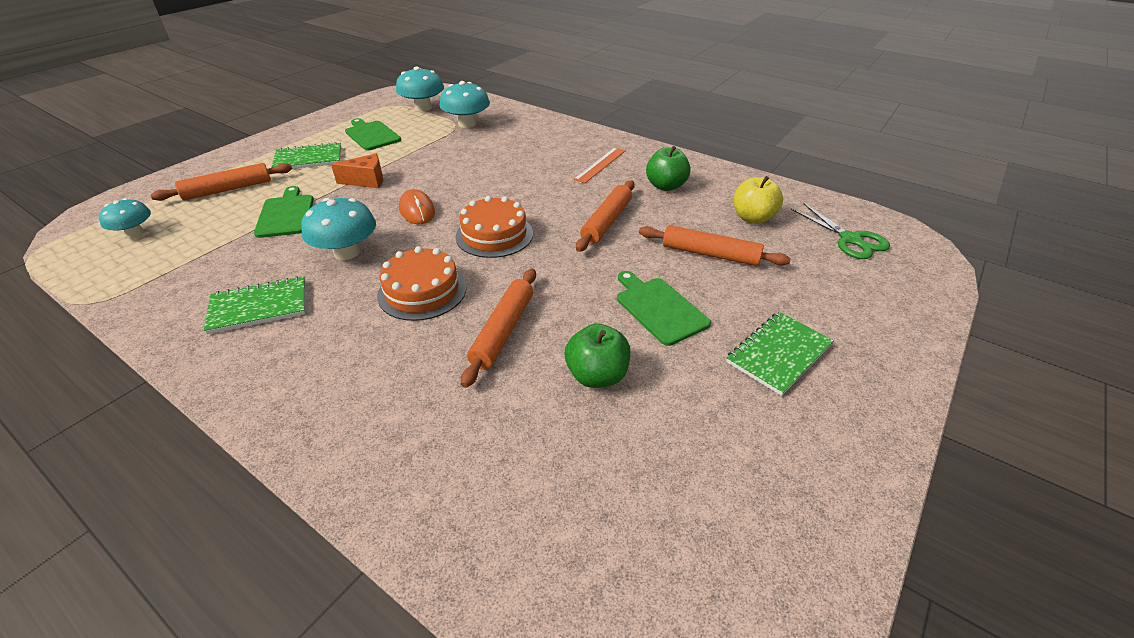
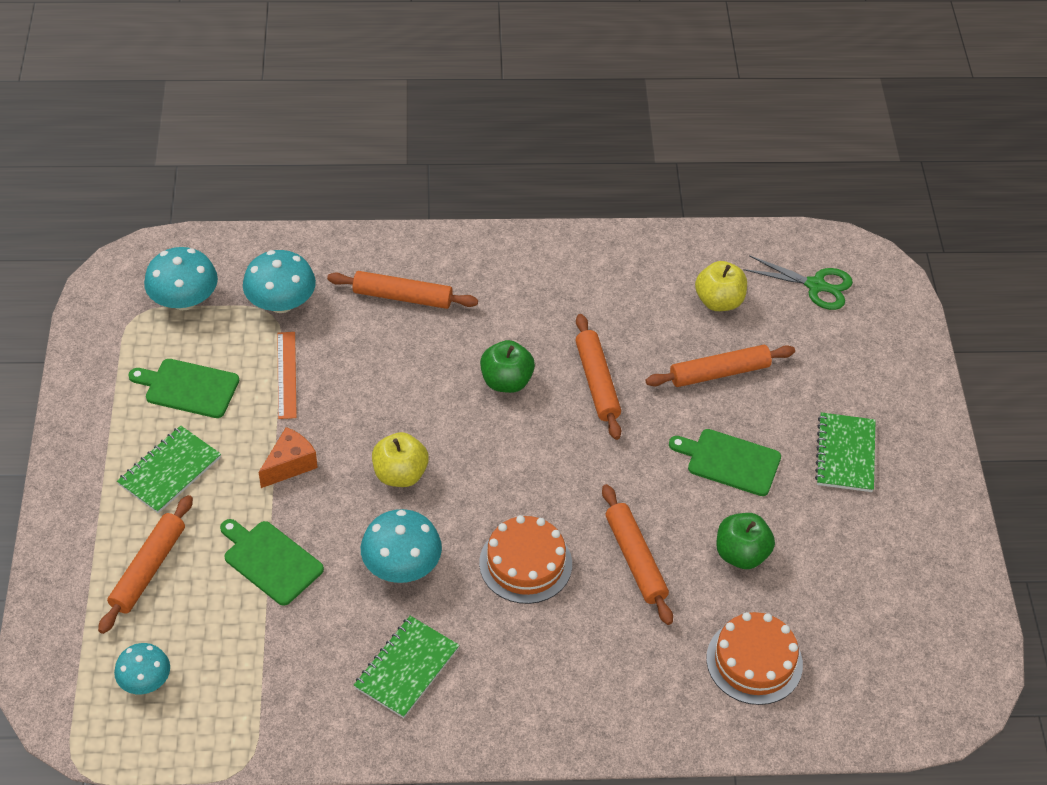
camera: 40 degrees left, 10 degrees up
(417, 210) = (400, 474): orange mouse -> yellow apple
(494, 235) = (513, 461): orange cake -> orange cake (754, 661)
(535, 143) = (403, 297): none -> orange rolling pin
(600, 165) = (510, 296): orange ruler -> orange ruler (287, 375)
(665, 186) = (605, 296): green apple -> green apple (506, 381)

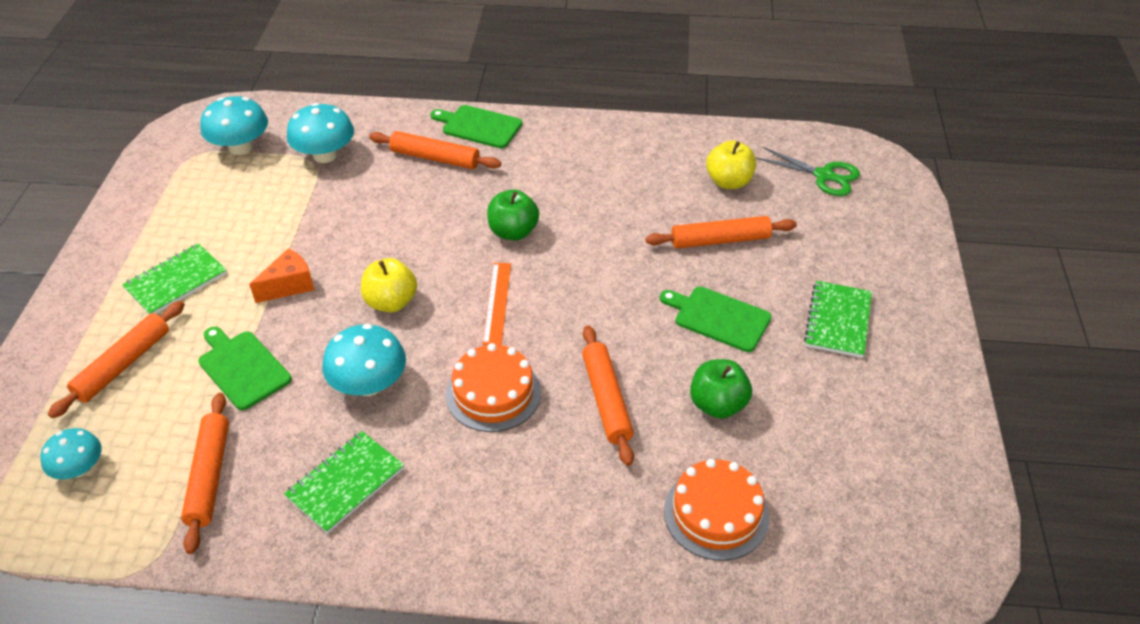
camera: 10 degrees right, 5 degrees down
(188, 388) = (218, 215): green cutting board -> green cutting board (479, 126)
(287, 375) = (311, 211): orange ruler -> orange ruler (497, 303)
(597, 382) = (600, 239): orange rolling pin -> orange rolling pin (209, 476)

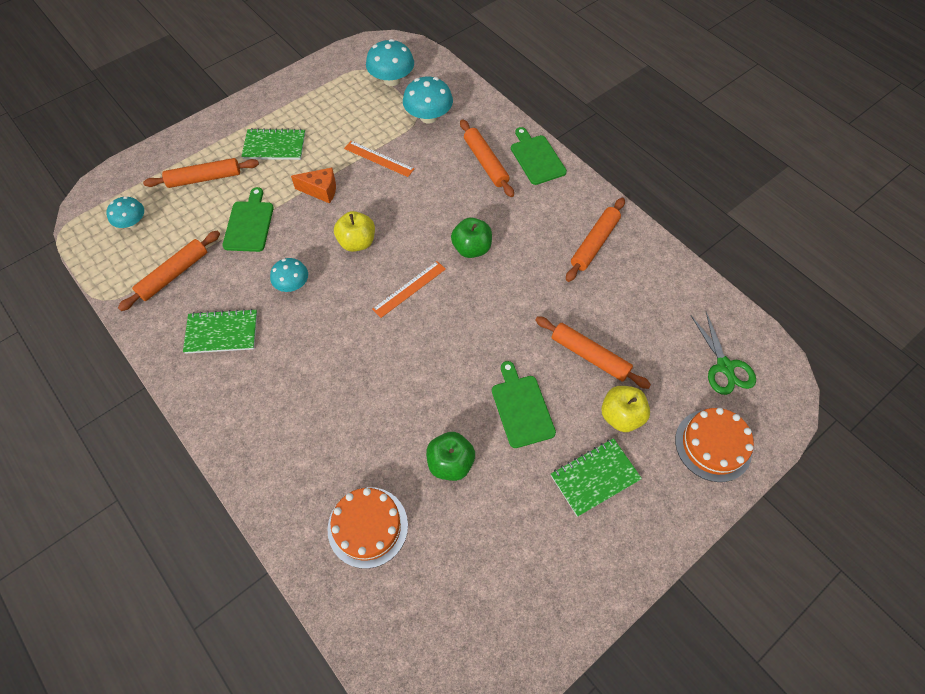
camera: 45 degrees right, 15 degrees up
(318, 220) = (378, 159): none -> orange ruler
(369, 384) = (292, 284): turquoise mushroom -> turquoise mushroom, size x0.65
(493, 393) = (343, 344): orange cake -> orange cake (713, 445)
(606, 400) = (394, 402): orange rolling pin -> orange rolling pin (594, 243)
(729, 182) = (649, 318): yellow apple -> yellow apple (621, 416)

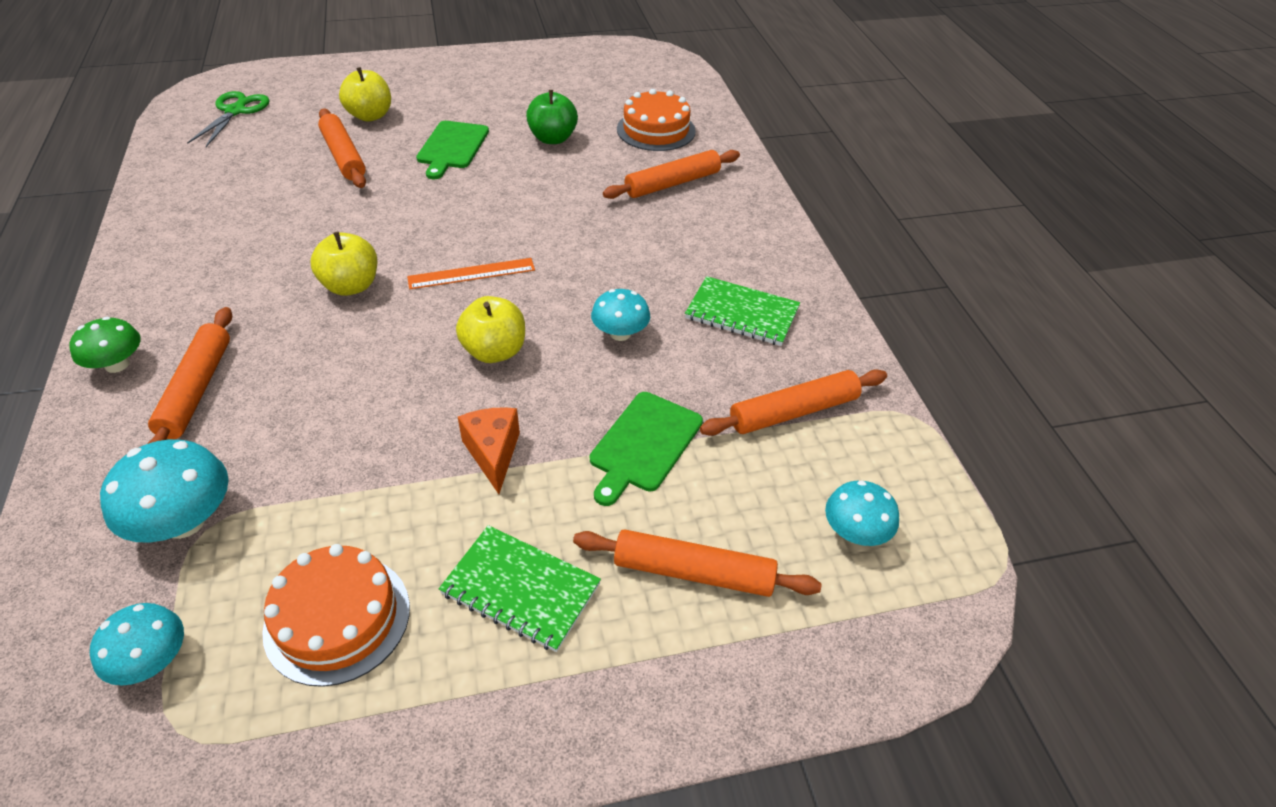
camera: 155 degrees left, 15 degrees down
(321, 191) = (493, 453): orange cheese -> orange cheese turned 45 degrees clockwise
(378, 159) = (352, 471): orange ruler -> none
(391, 80) = (152, 660): turquoise mushroom -> turquoise mushroom, size x0.65
(471, 248) = (351, 286): green apple -> yellow apple
(536, 158) = (117, 364): green cutting board -> green mushroom
(594, 243) = (202, 236): orange rolling pin -> orange rolling pin (672, 183)
(595, 477) = (438, 96): green notebook -> none
(713, 445) = (320, 81): orange cake -> orange cake (337, 618)

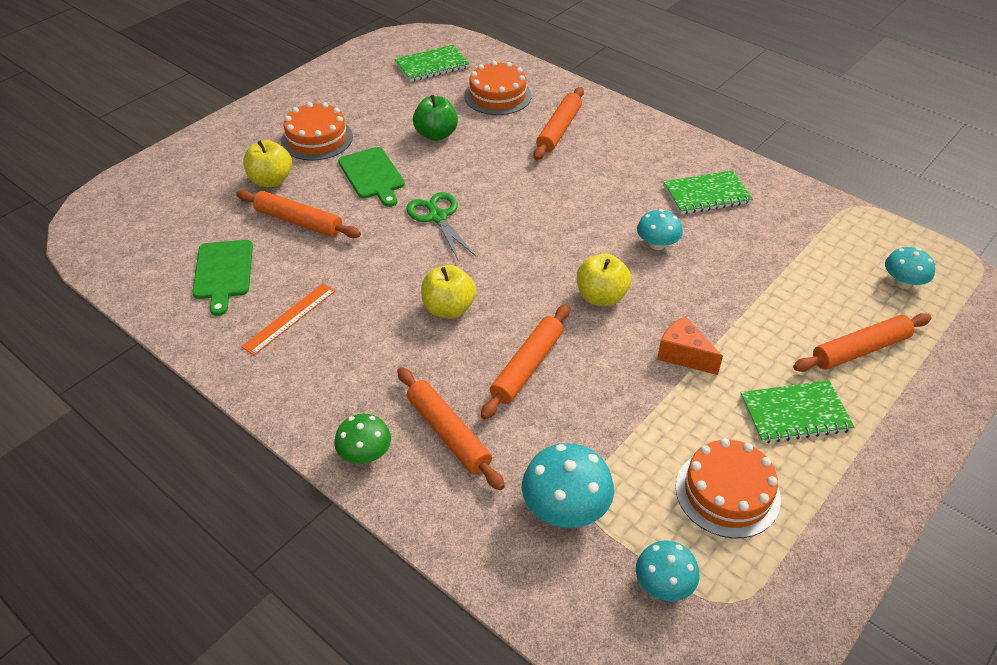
camera: 35 degrees left, 0 degrees up
(235, 111) = (147, 230): green scissors -> green scissors (438, 217)
(451, 100) = (317, 139): none -> orange cake
(471, 273) = (516, 256): orange ruler -> orange ruler (289, 318)
(632, 81) = (432, 65): none -> green notebook
(643, 445) = (753, 300): green cutting board -> green cutting board (223, 273)
(794, 411) = (801, 237): orange rolling pin -> orange rolling pin (527, 366)

